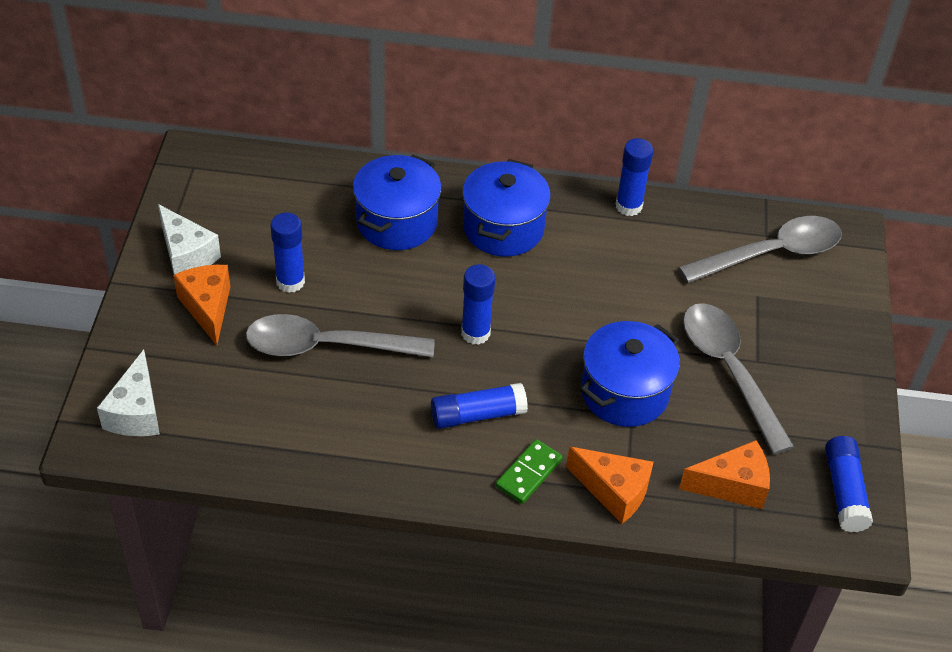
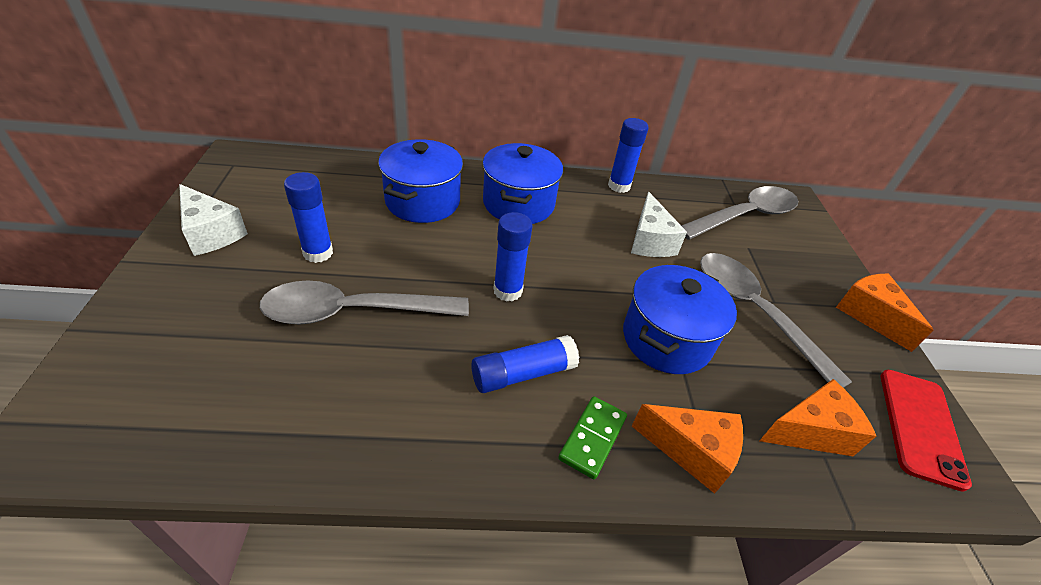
camera: 10 degrees left, 5 degrees down
(136, 412) = (107, 402): white cheese -> white cheese (649, 241)
(207, 308) = (225, 280): orange cheese -> orange cheese (870, 316)
(844, 491) = (920, 426): blue glue stick -> red phone

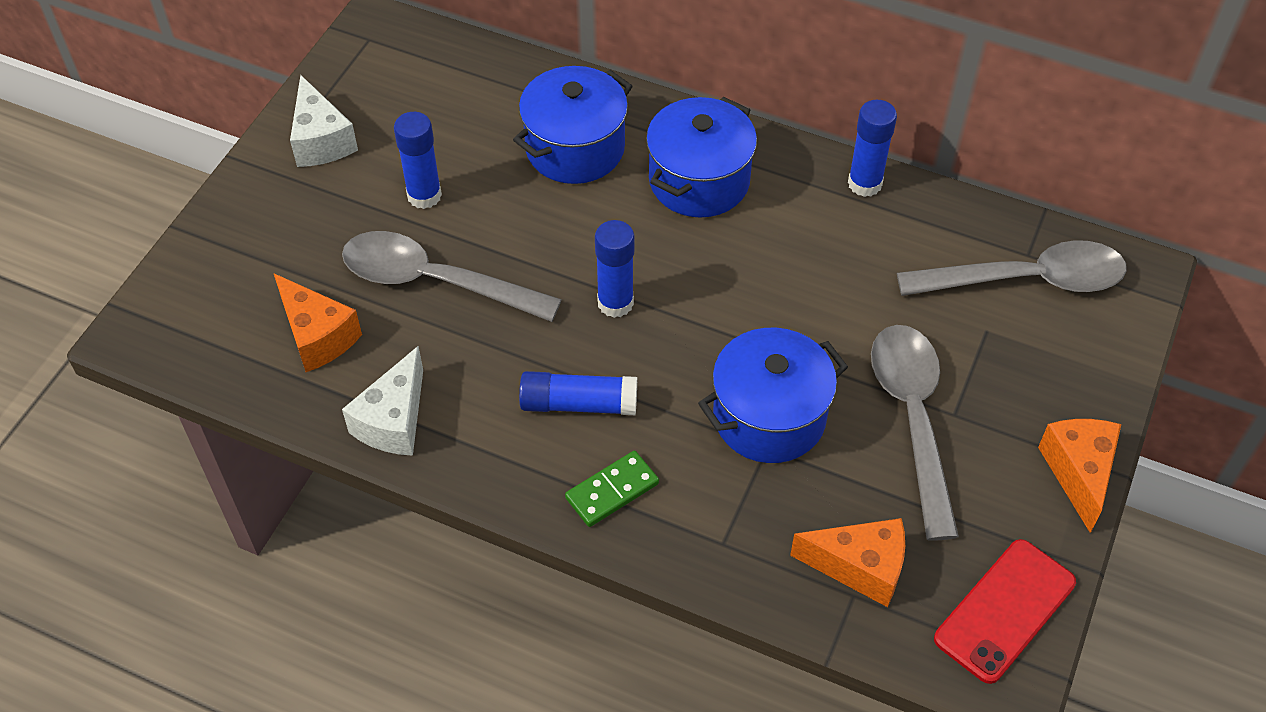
camera: 30 degrees right, 10 degrees up
(649, 241) = (845, 283): white cheese -> white cheese (393, 420)
(691, 451) = (707, 539): orange cheese -> orange cheese (317, 336)

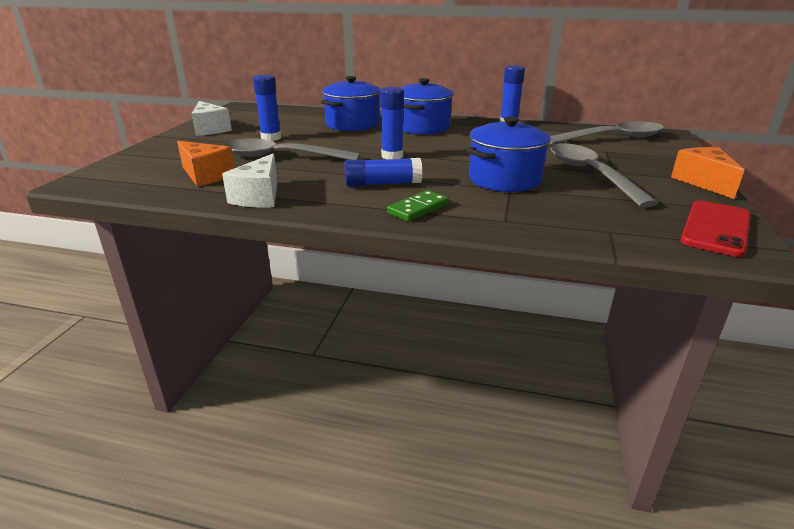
camera: 10 degrees left, 25 degrees down
(860, 568) = (604, 221): orange cheese -> none

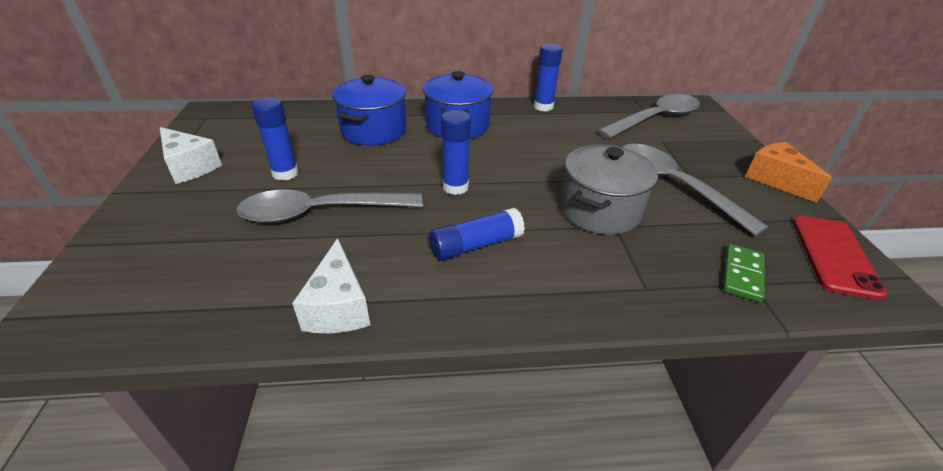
camera: 20 degrees left, 10 degrees up
(206, 175) = (237, 273): orange cheese -> none
(418, 208) = (544, 287): green domino -> green domino (742, 274)
(504, 179) = (600, 210): blue pot -> grey pot

